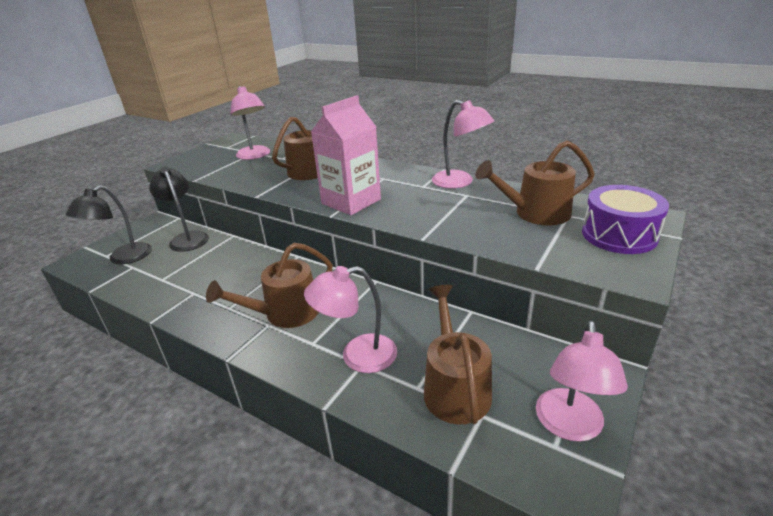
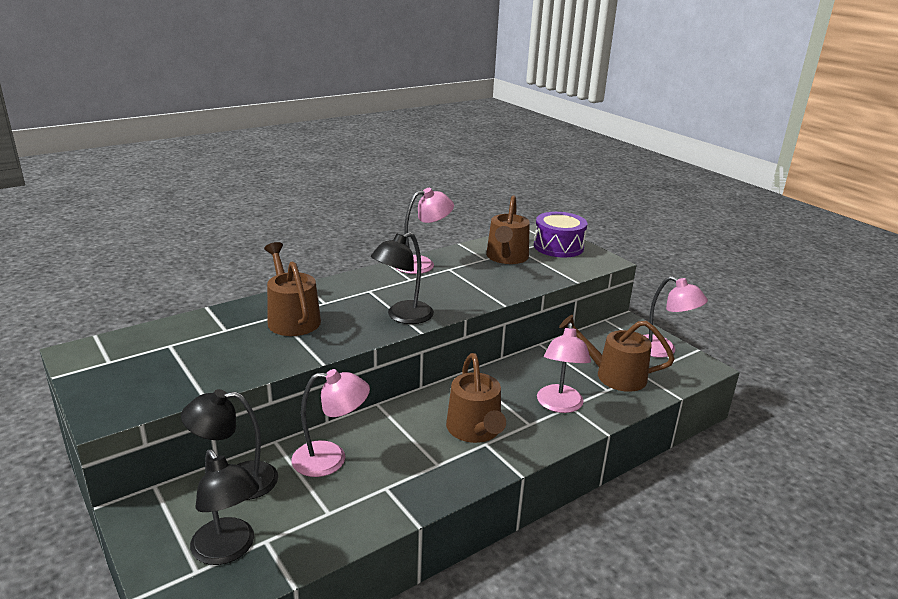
camera: 70 degrees left, 5 degrees down
(255, 156) = (186, 345): pink lamp -> pink lamp (331, 459)
(351, 201) = (403, 316): pink carton -> black lamp

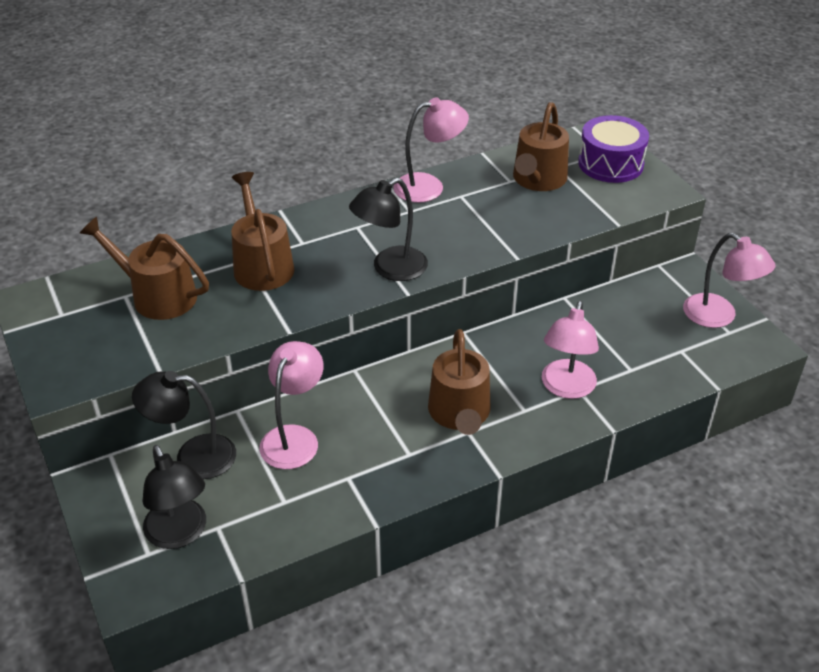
camera: 10 degrees right, 15 degrees up
(331, 459) = (294, 437): pink lamp -> pink lamp turned 75 degrees counterclockwise
(614, 375) = (645, 350): brown watering can -> brown watering can (157, 295)

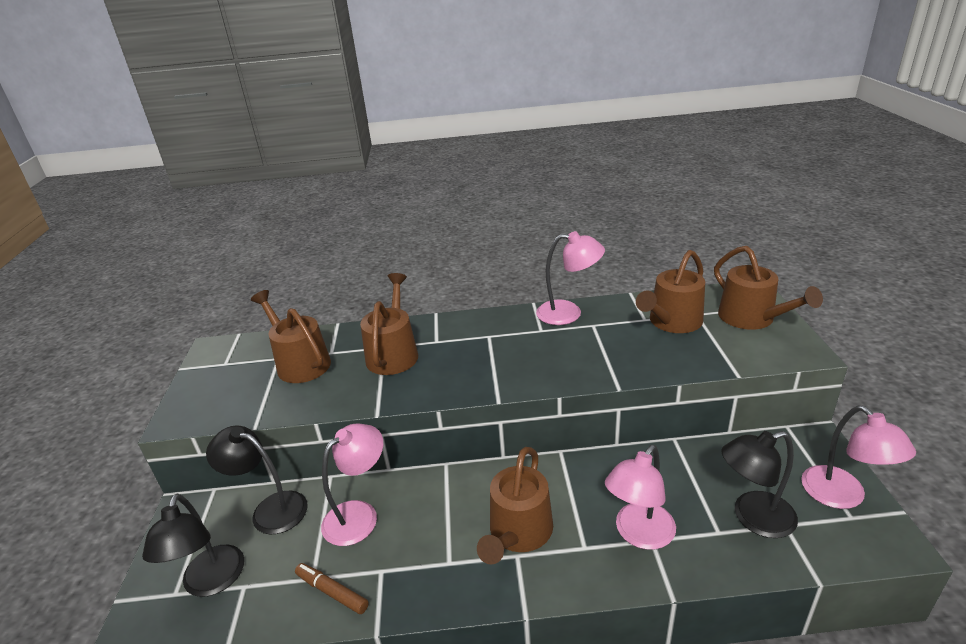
camera: 25 degrees right, 10 degrees down
(312, 507) = (332, 592): none -> brown marker
(390, 269) = (496, 377): black lamp -> black lamp (753, 518)
(610, 164) = (751, 318): purple drum -> brown watering can

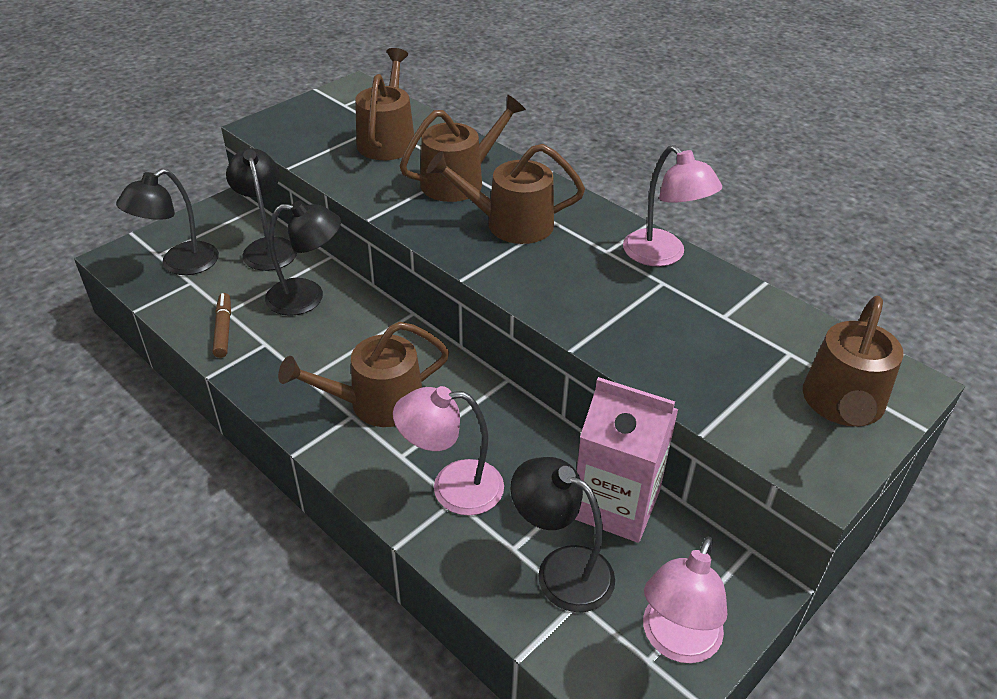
camera: 45 degrees right, 10 degrees up
(359, 515) = (307, 297): pink lamp -> black lamp
(672, 322) = (745, 340): brown watering can -> brown watering can (510, 224)
(713, 461) = (615, 504): none -> pink carton

